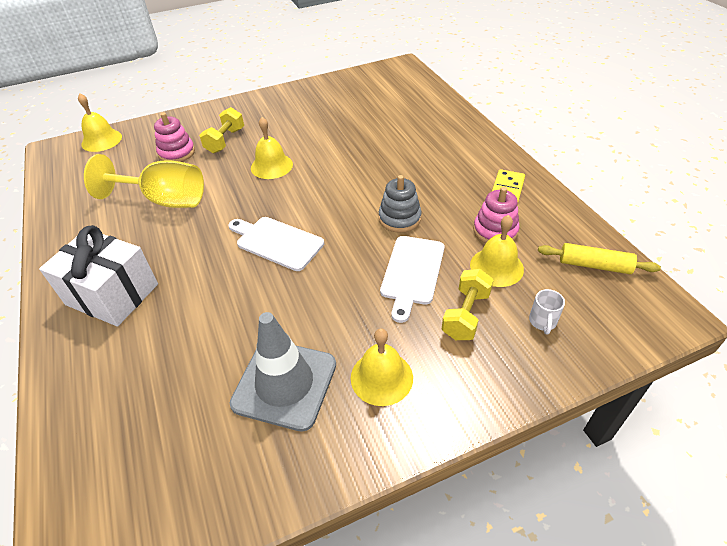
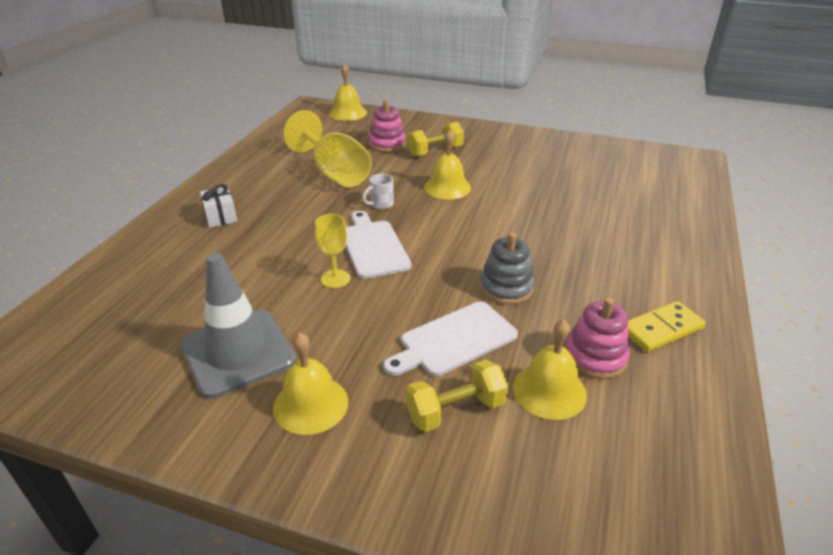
camera: 40 degrees right, 10 degrees down
(112, 294) = (220, 217): white gift -> white gift, size x0.48
(281, 283) = (335, 279): none -> yellow goblet
(542, 322) = (529, 476): white mug -> white mug (381, 204)
(594, 265) = (678, 468): yellow rolling pin -> none

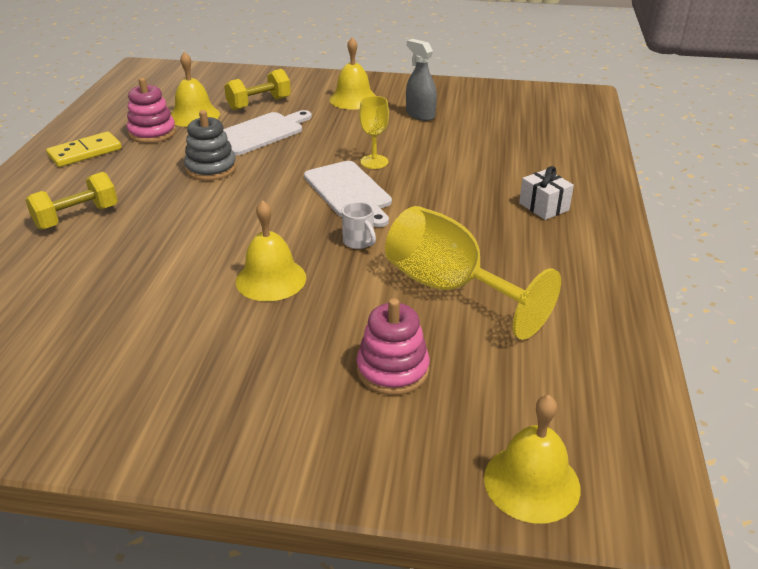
camera: 170 degrees right, 0 degrees up
(238, 353) = (420, 115): grey traffic cone -> grey spray bottle
(381, 204) = (359, 242): white mug -> white mug turned 105 degrees clockwise
(435, 151) = (296, 359): yellow dumbbell -> yellow dumbbell (77, 217)

